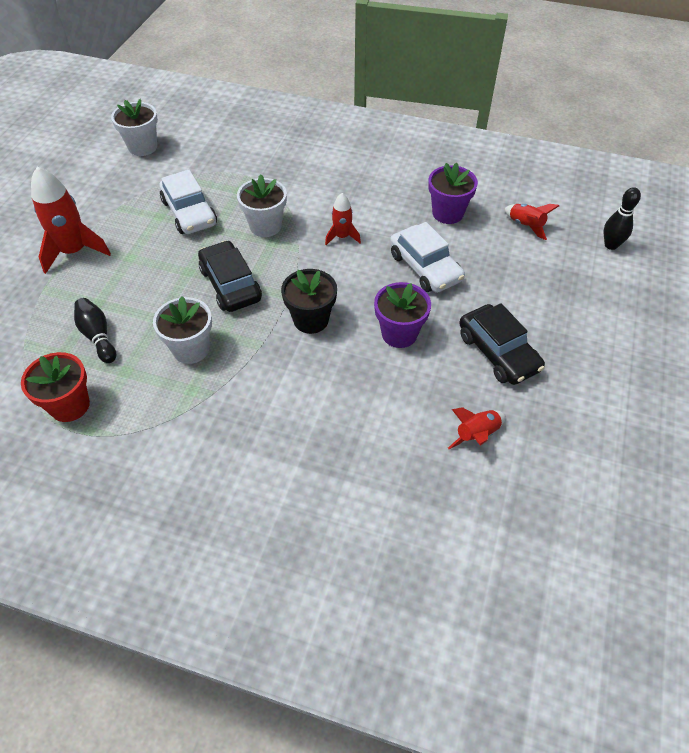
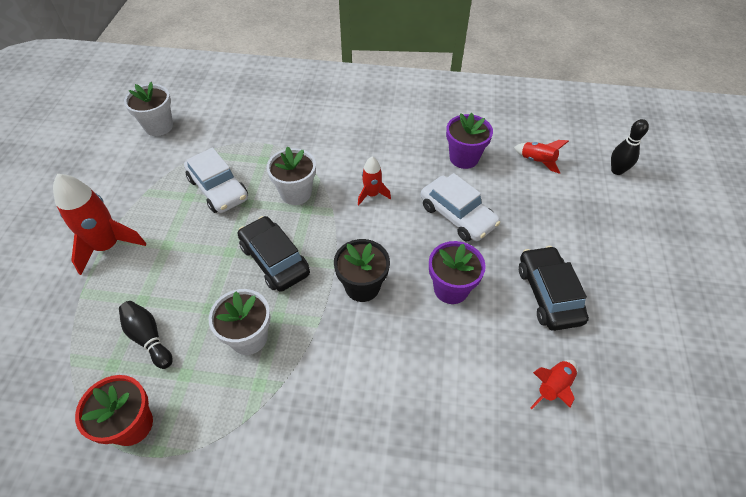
camera: 10 degrees left, 0 degrees up
(498, 352) = (548, 294): black car -> black car turned 150 degrees counterclockwise

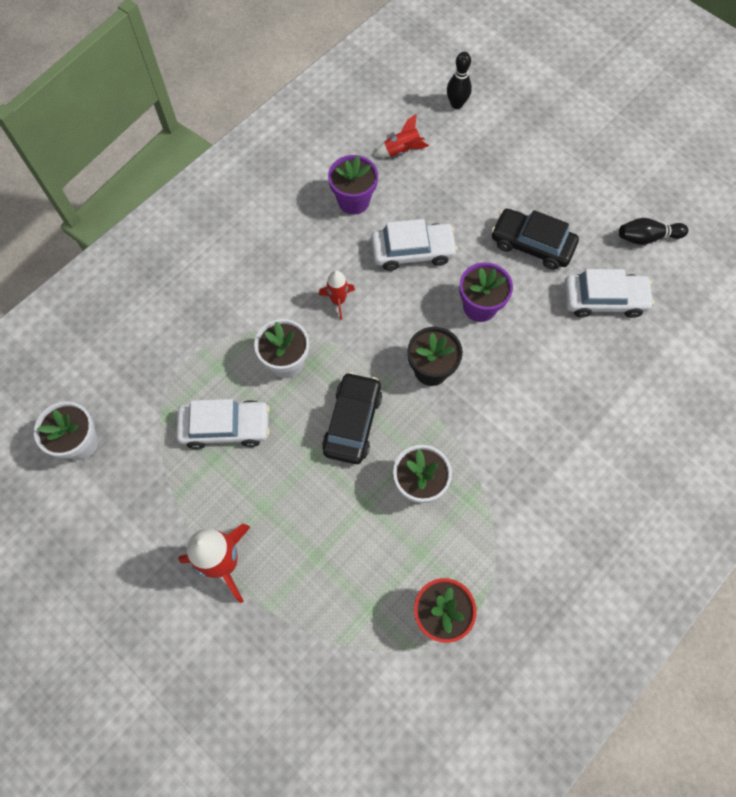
camera: 55 degrees left, 15 degrees up
(149, 338) = (363, 567): black bowling pin -> black bowling pin (647, 237)
(274, 260) = (352, 422): black car -> black car turned 105 degrees clockwise
(553, 387) = (604, 300): red rocket -> white car

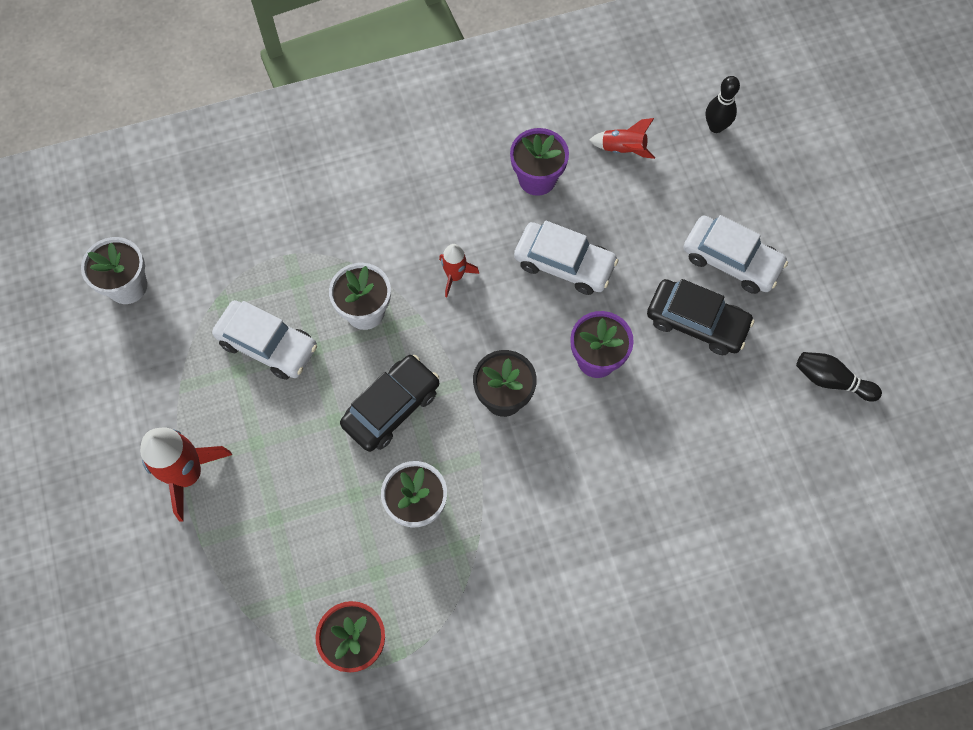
camera: 30 degrees right, 0 degrees up
(532, 244) = (697, 322): black car -> black car turned 150 degrees clockwise
(604, 300) = (736, 422): white car -> white car (731, 260)

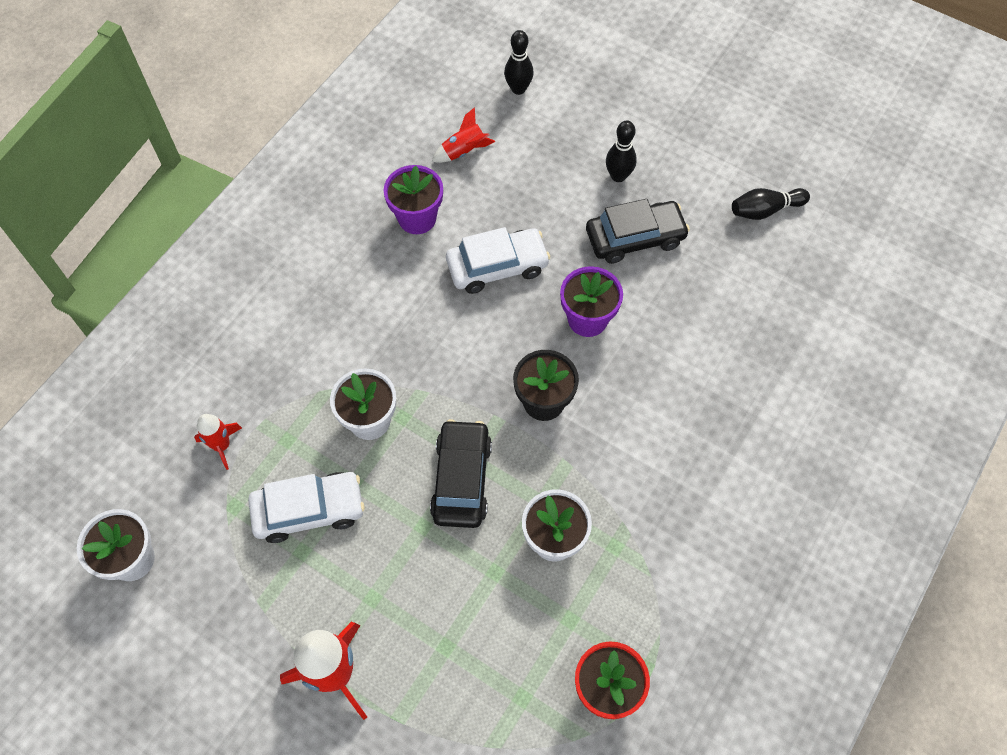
camera: 40 degrees left, 5 degrees down
(455, 276) = (419, 338): red rocket -> red rocket (222, 445)
(731, 260) = (618, 176): white car -> black bowling pin

